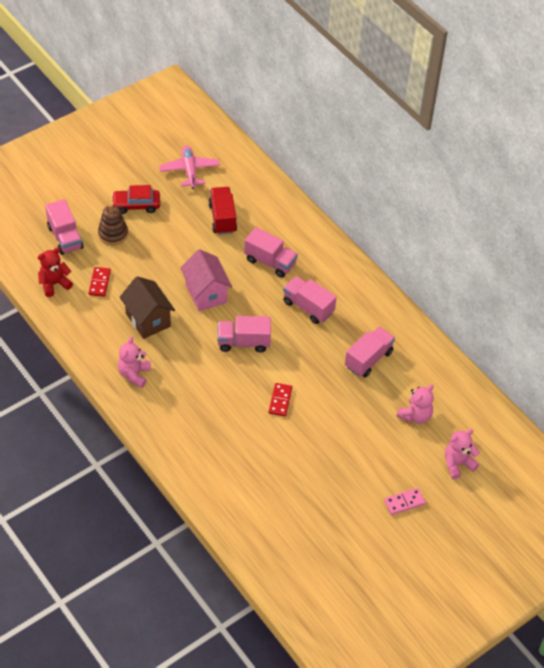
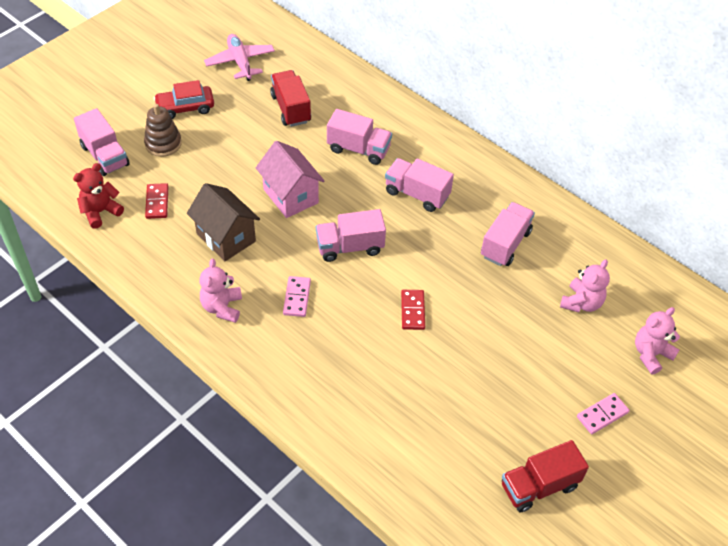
camera: 10 degrees left, 0 degrees up
(193, 376) = (297, 298): none -> pink domino
(340, 544) = (539, 486): none -> red truck

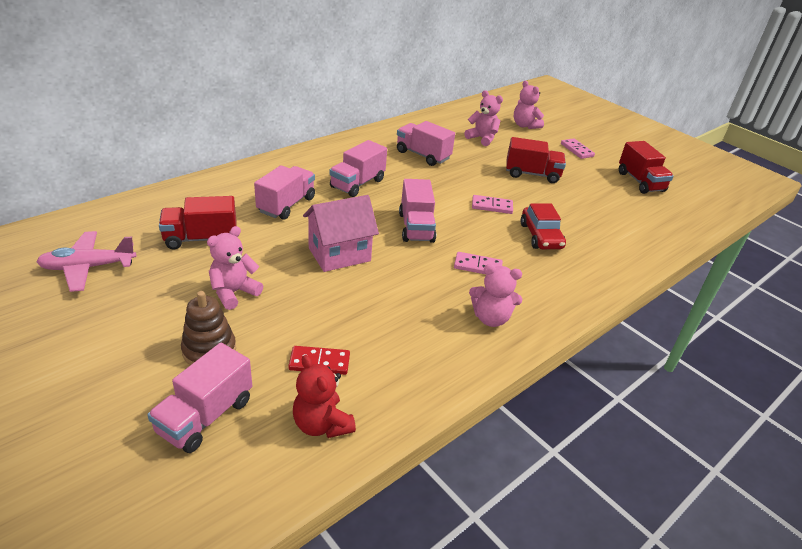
camera: 85 degrees left, 15 degrees down
(105, 155) = (205, 416): pink truck -> pink truck turned 150 degrees clockwise
(185, 108) = (147, 324): red car -> red car (541, 236)
(226, 142) = (234, 292): none -> pink teddy bear
(226, 237) = (391, 307): brown house -> none
(413, 311) = (492, 206): red domino -> pink domino
(505, 354) = (532, 174): none -> red truck

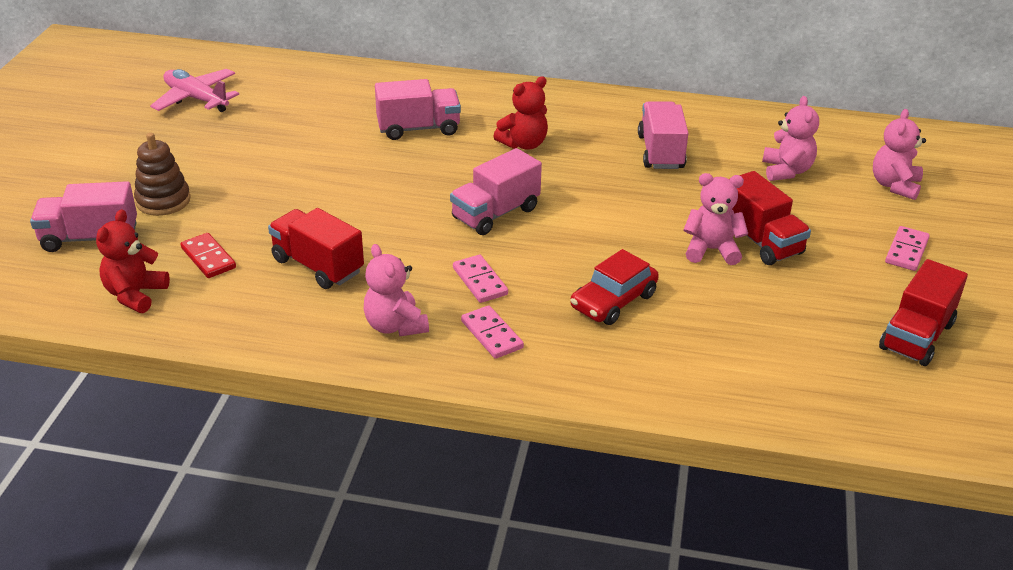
camera: 55 degrees right, 0 degrees up
(201, 239) = (301, 119): red truck -> red truck (317, 266)
(234, 292) = (248, 173): pink teddy bear -> pink teddy bear (711, 250)
(339, 254) = (379, 194): pink house -> none
(357, 184) = (524, 144): pink truck -> red teddy bear
(492, 206) = (624, 242): pink domino -> pink domino (492, 334)

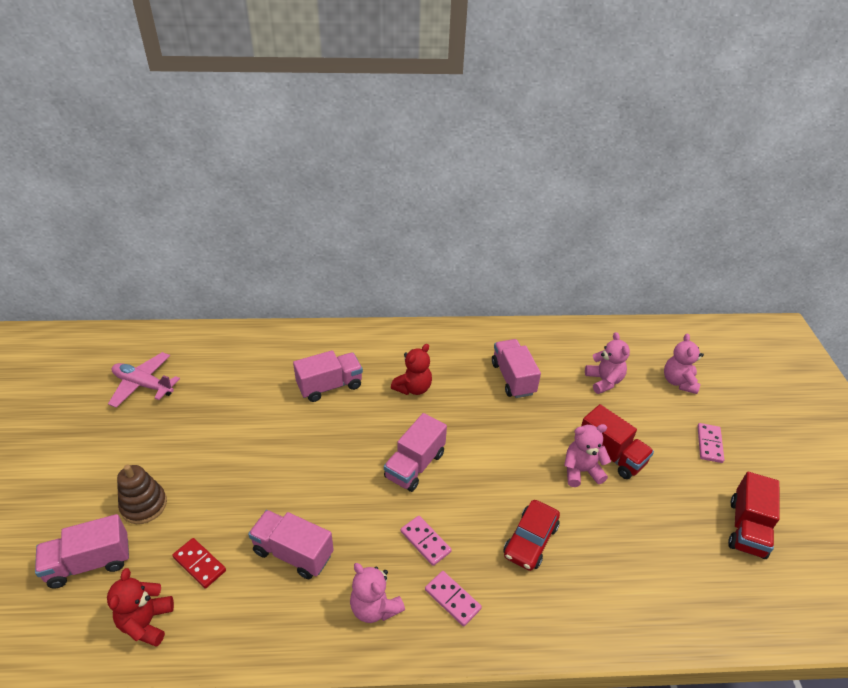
camera: 15 degrees left, 5 degrees up
(317, 266) = (293, 553): red truck -> pink truck

